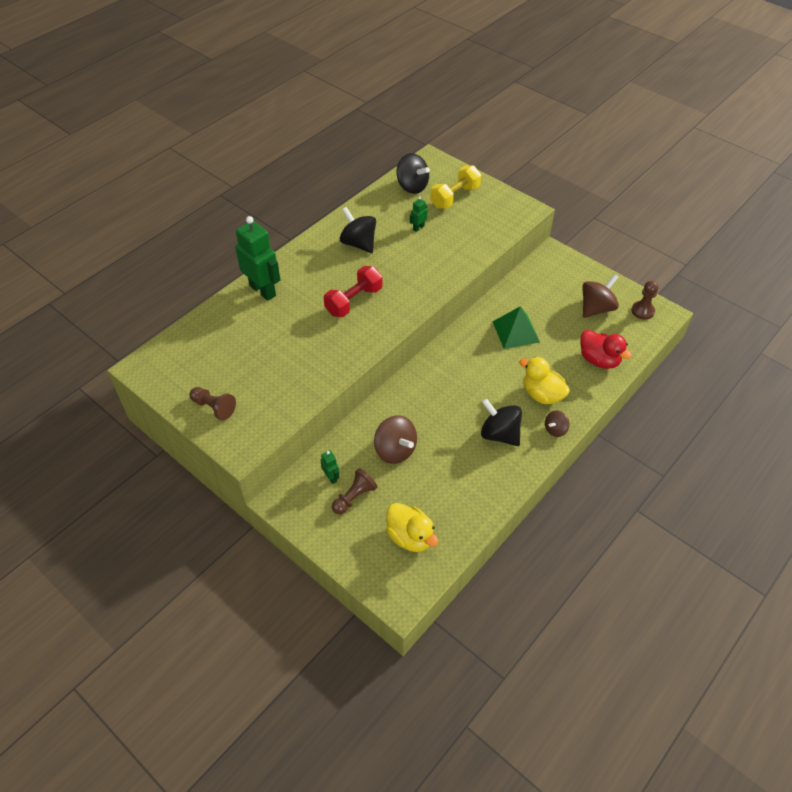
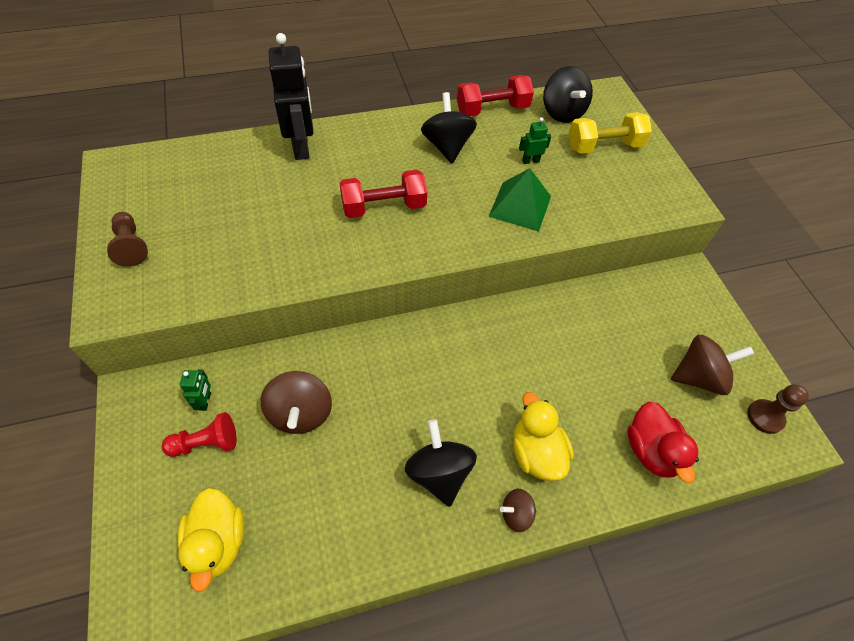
camera: 30 degrees right, 5 degrees up
(263, 290) = (301, 147): green robot -> black robot
(354, 497) = (206, 443): brown pawn -> red pawn
(366, 205) = (492, 110): none -> red dumbbell
(516, 331) = (567, 348): green pyramid -> green pyramid (520, 206)

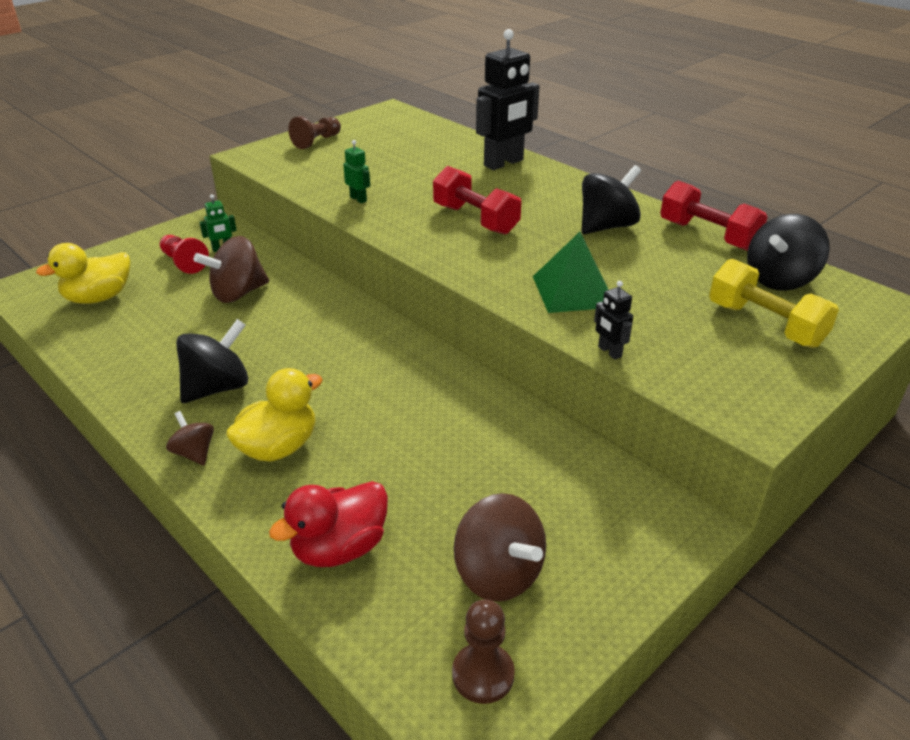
camera: 65 degrees right, 20 degrees down
(530, 161) = (657, 280): green robot -> green robot (358, 199)
(597, 225) = (609, 352): none -> black robot

